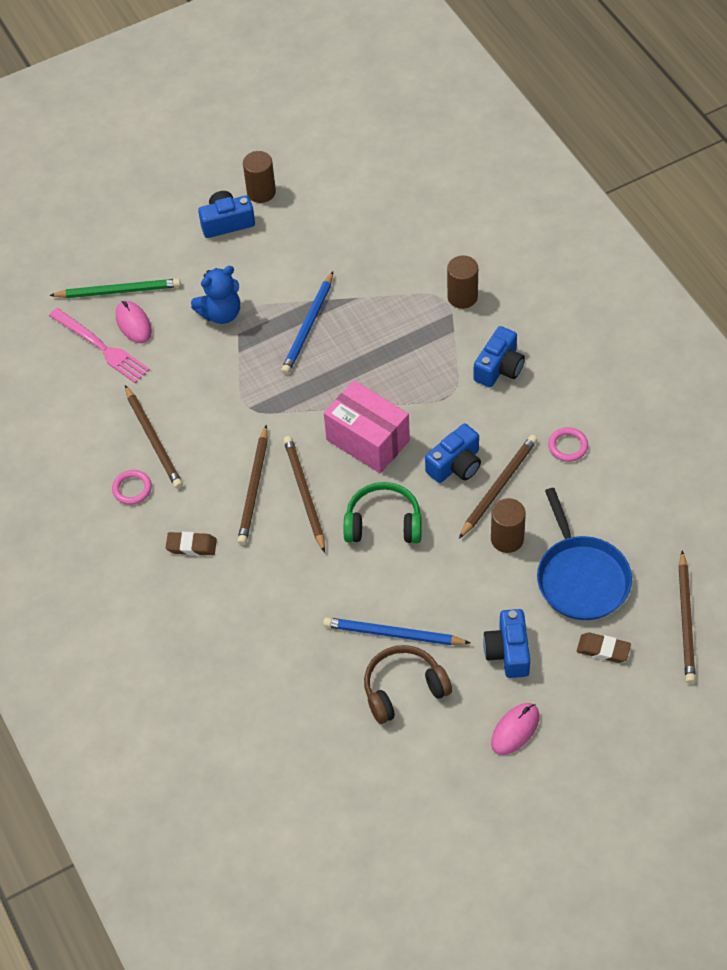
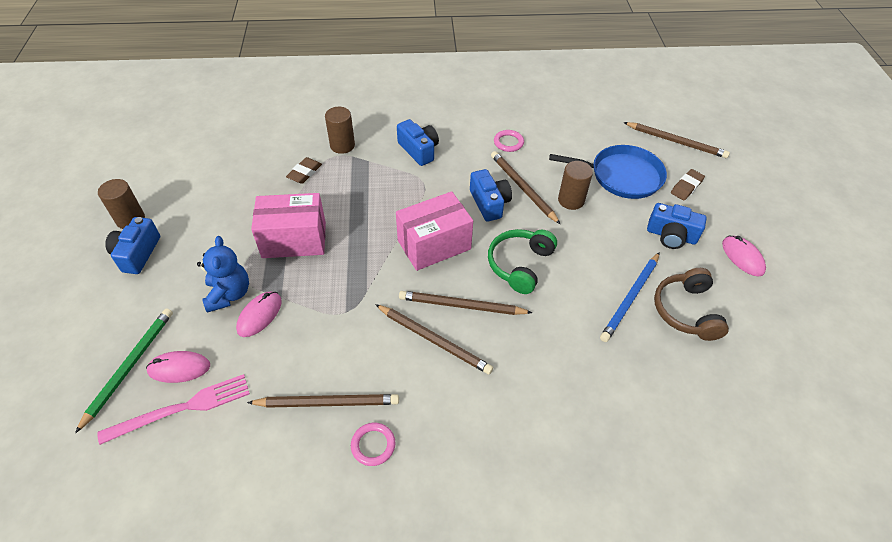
camera: 70 degrees left, 5 degrees down
(191, 546) = (470, 416): brown eraser -> brown eraser (304, 173)
(211, 347) = (259, 315): none -> pink mouse
(308, 326) = (294, 240): blue pencil -> pink box

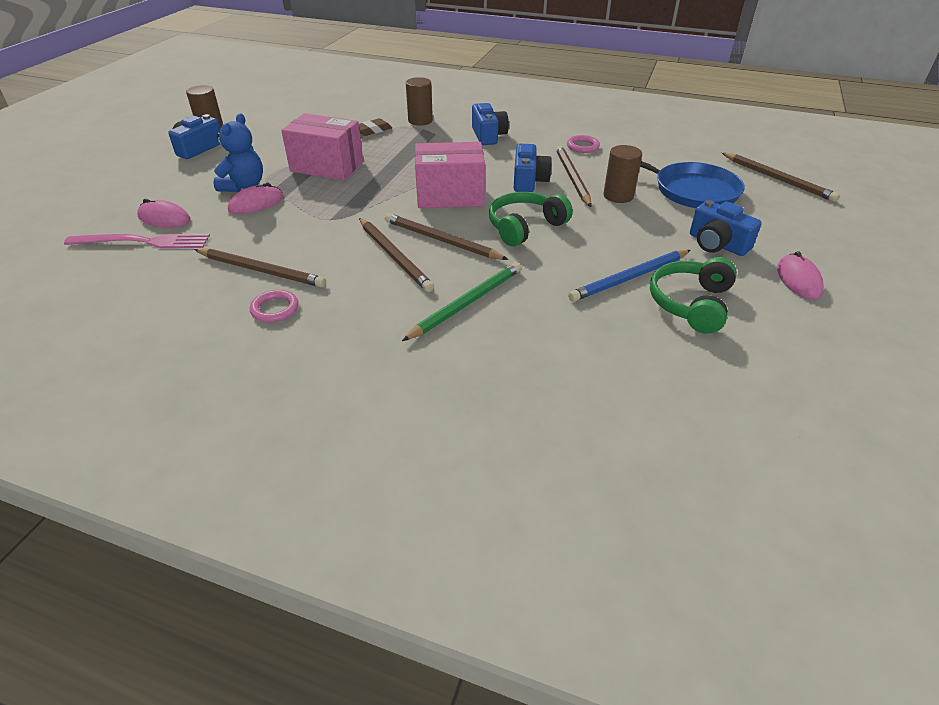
camera: 25 degrees right, 10 degrees down
(129, 366) = (129, 208): green pencil -> green pencil (466, 303)
(686, 187) = (765, 213): brown eraser -> none
(686, 311) = (690, 303): brown headphones -> green headphones

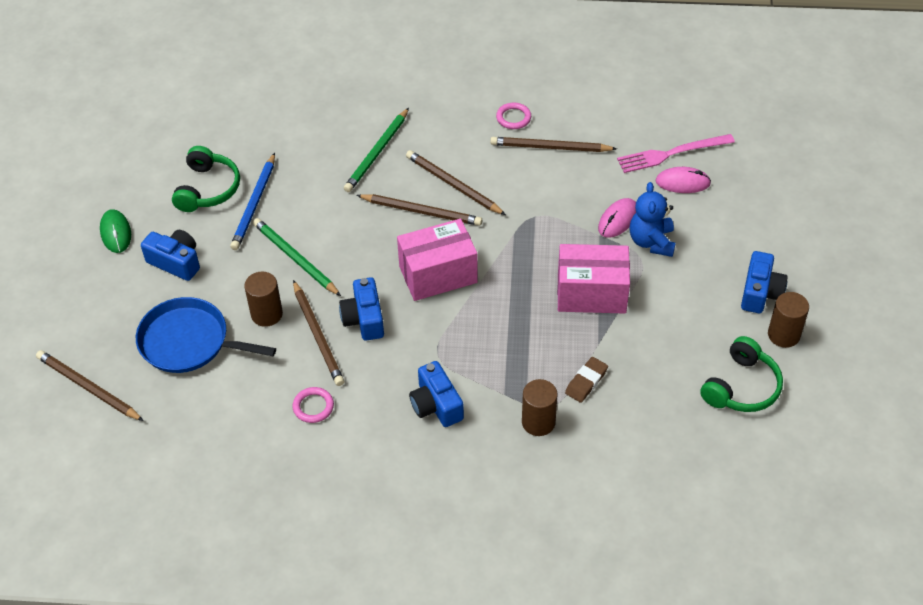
camera: 165 degrees right, 10 degrees up
(525, 227) = (352, 245): green headphones -> green headphones (742, 387)
(586, 227) = (295, 258): none -> green pencil
(629, 278) = (254, 204): blue pencil -> blue pencil turned 150 degrees clockwise
(798, 280) = (115, 233): pink mouse -> green mouse

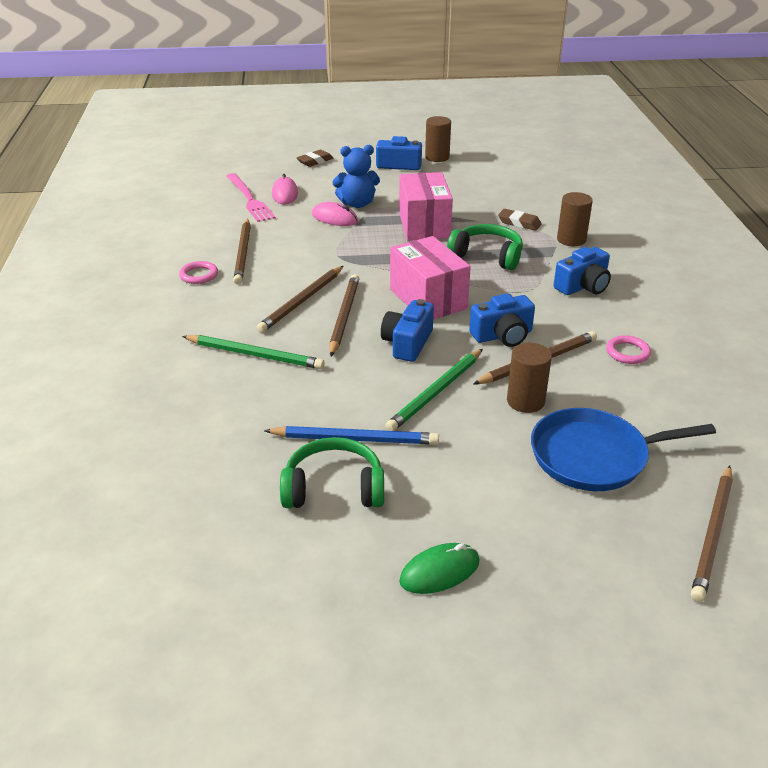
camera: 100 degrees left, 15 degrees down
(176, 262) = (474, 493): blue camera -> blue camera (407, 343)
(189, 342) = (594, 456): blue pan -> blue pan turned 75 degrees clockwise
(742, 387) = (492, 169): green headphones -> green headphones (487, 256)
(774, 213) = (315, 161): none -> brown eraser

